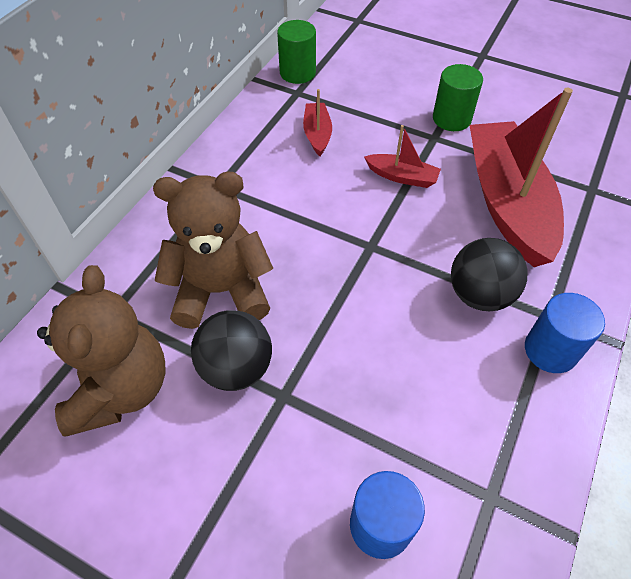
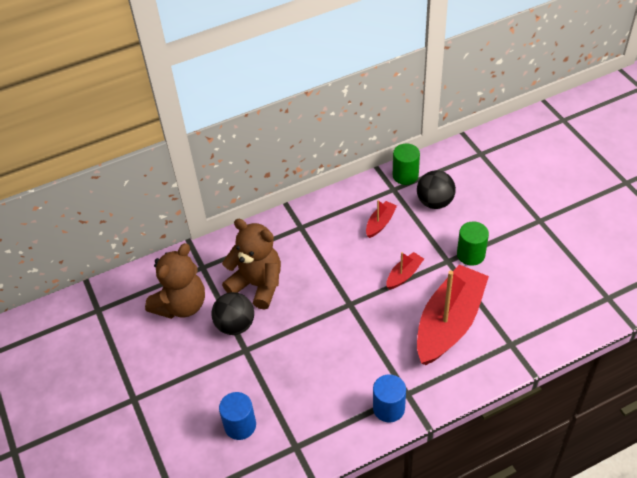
camera: 40 degrees right, 5 degrees down
(402, 177) = (404, 275): red boat -> red boat turned 105 degrees counterclockwise
(479, 295) = (381, 361): black ball -> black ball (435, 202)

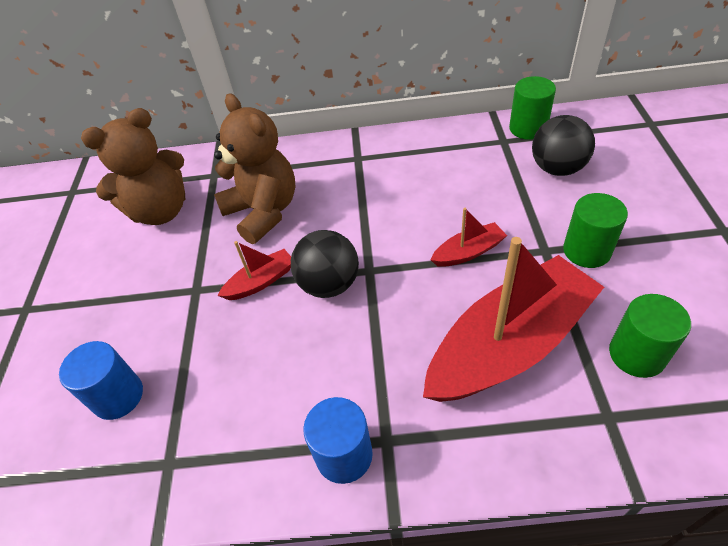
camera: 25 degrees right, 0 degrees up
(235, 325) = (205, 254): black ball -> black ball (329, 284)
(380, 223) = (465, 177): red boat -> red boat (261, 281)
(514, 307) = (636, 354): none -> green cylinder

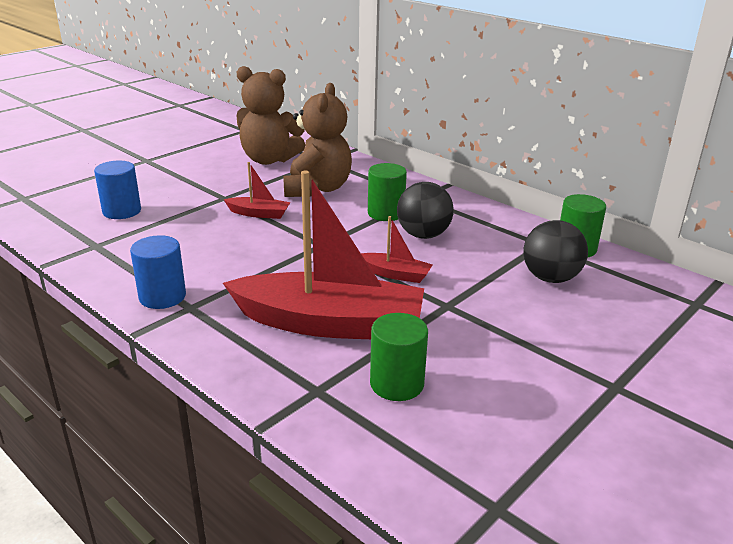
camera: 40 degrees right, 20 degrees down
(329, 284) = (289, 236): black ball -> black ball (423, 235)
(586, 251) = (476, 324): green cylinder -> green cylinder (386, 213)

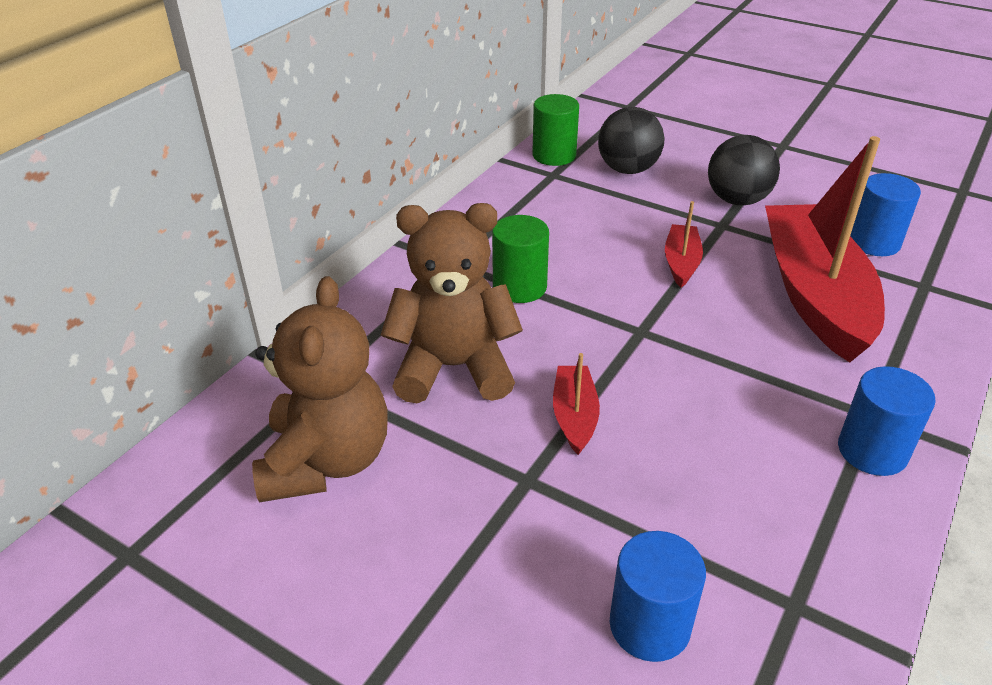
camera: 100 degrees left, 10 degrees up
(397, 384) = (873, 242): green cylinder -> blue cylinder
(423, 235) = (571, 251): black ball -> black ball (737, 200)

